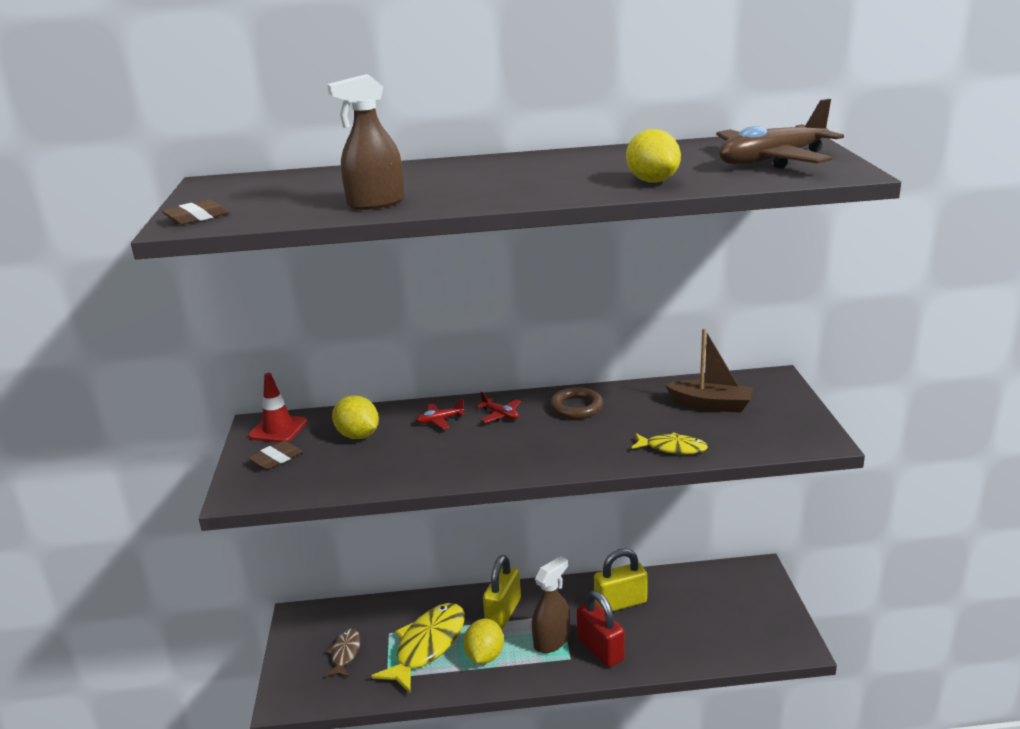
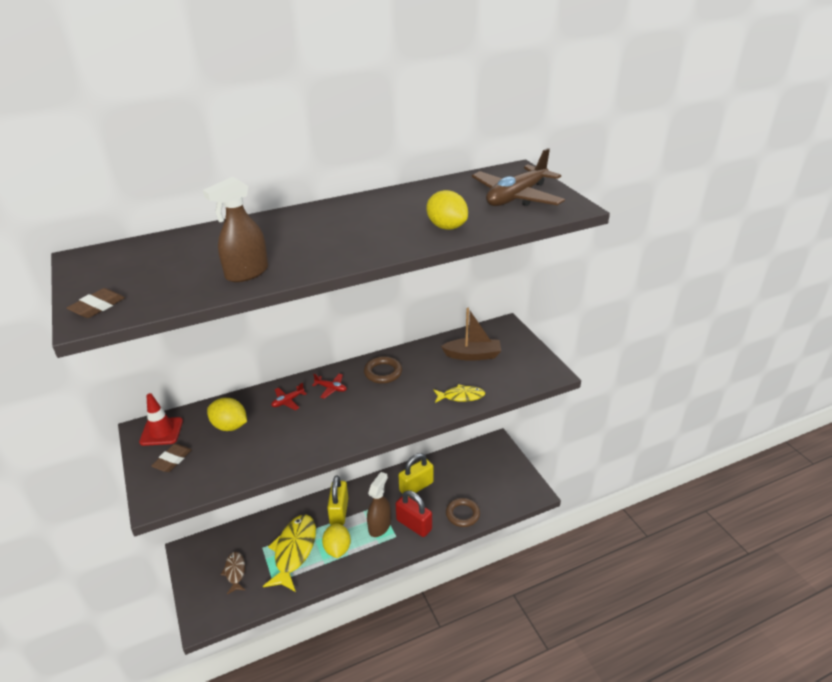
camera: 20 degrees left, 10 degrees up
(676, 651) = (462, 514): none -> brown ring

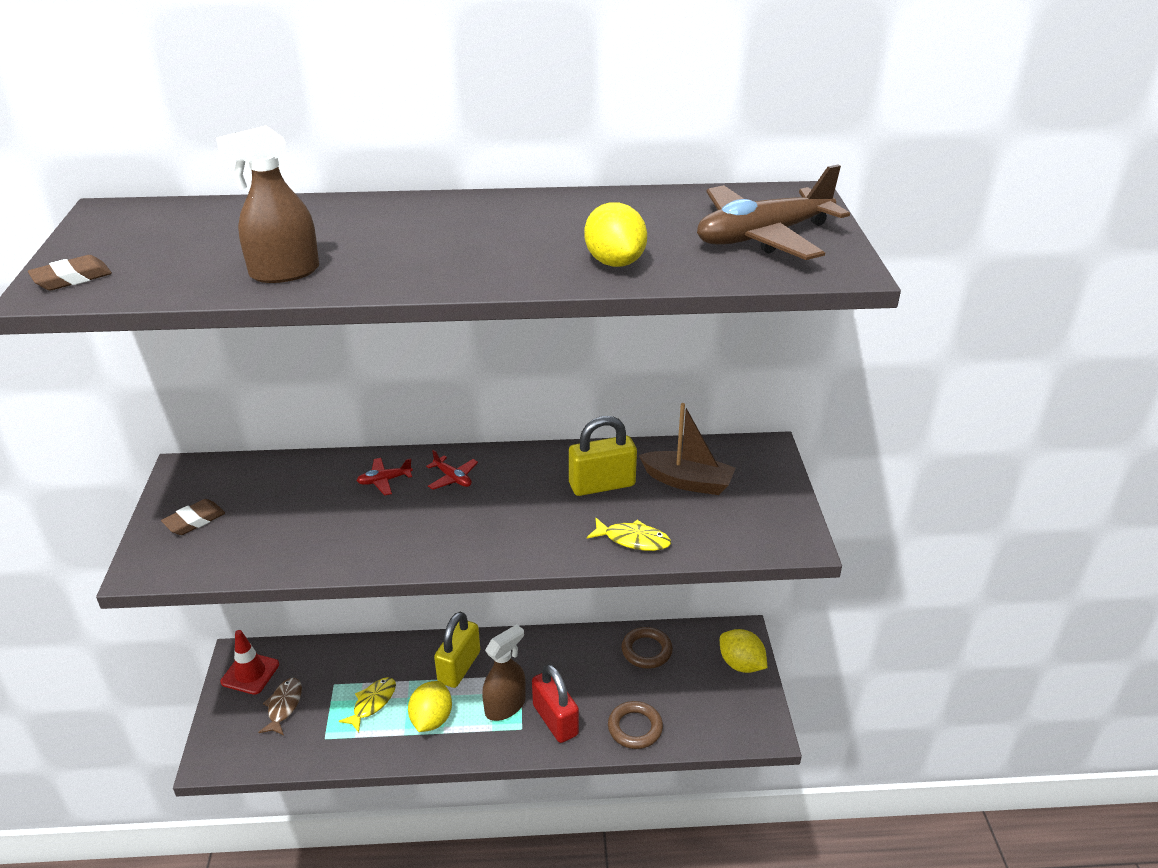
camera: 20 degrees right, 0 degrees up
(161, 431) = (203, 479): red traffic cone -> red traffic cone (250, 673)
(230, 426) = (290, 495): yellow lemon -> yellow lemon (741, 664)
(294, 551) = (372, 703): yellow fish -> yellow fish, size x0.53
(383, 372) = (538, 474): brown ring -> brown ring (646, 651)
(416, 487) = (586, 665): yellow padlock -> yellow padlock (602, 485)

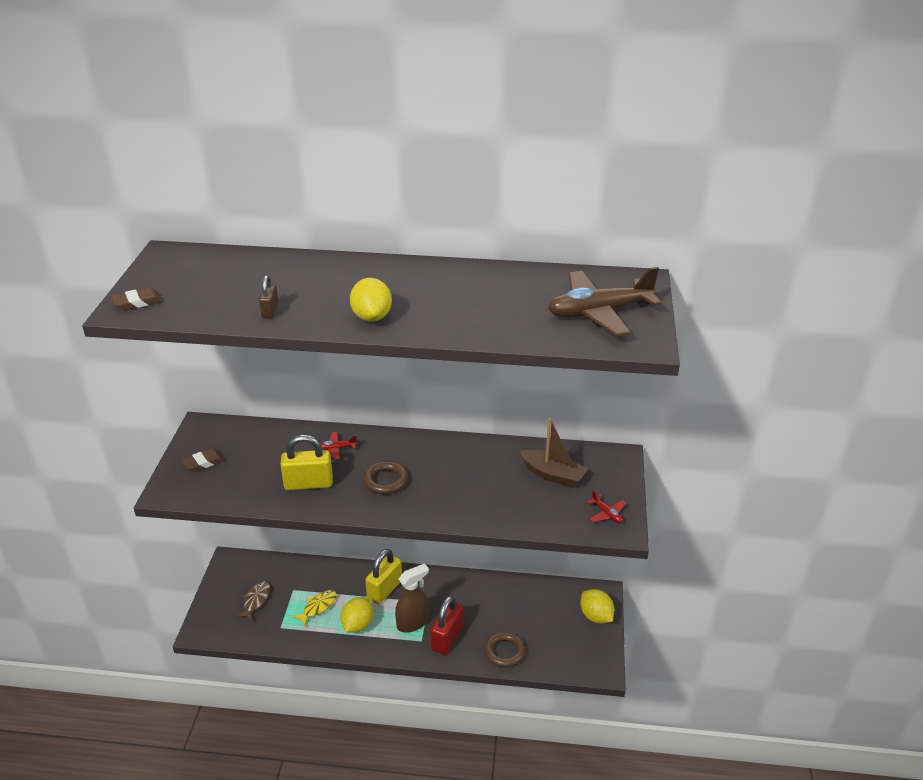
camera: 10 degrees right, 0 degrees up
(250, 673) = (236, 574): red traffic cone -> none
(284, 272) = (270, 311): brown spray bottle -> brown padlock
(453, 478) = (384, 452): red plane -> red plane (606, 514)
(555, 720) = (447, 638): red padlock -> red padlock turned 45 degrees clockwise
(602, 485) = (489, 470): yellow padlock -> yellow padlock (308, 484)
(614, 262) = (489, 323): yellow lemon -> yellow lemon (372, 317)
(633, 540) = (501, 513): yellow fish -> none
(646, 651) = (526, 596): brown ring -> brown ring (385, 481)

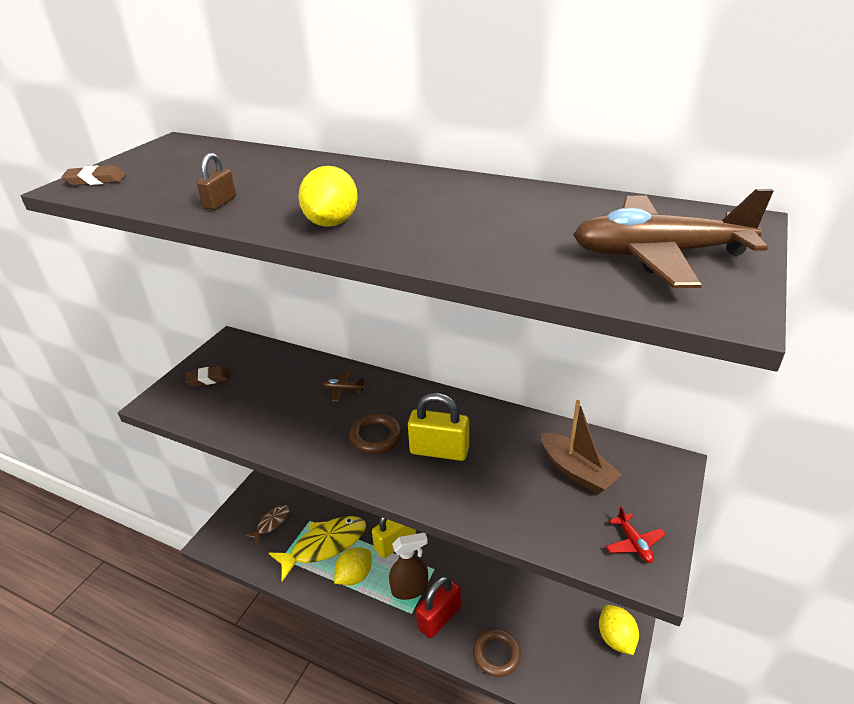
camera: 20 degrees right, 0 degrees up
(308, 484) = (294, 422): yellow padlock -> yellow padlock (439, 451)
(318, 607) = (324, 545): yellow fish -> yellow fish, size x1.90
(336, 449) = (343, 389): red plane -> brown plane

